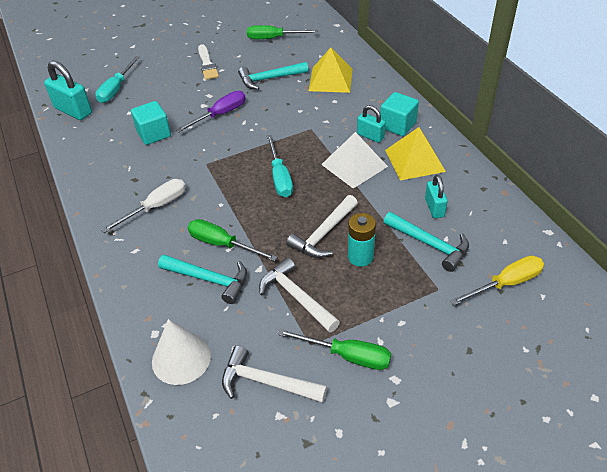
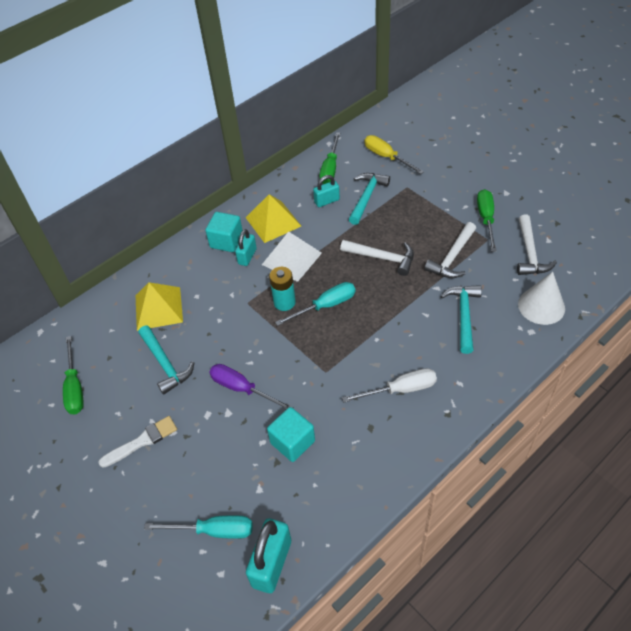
camera: 105 degrees left, 5 degrees up
(156, 207) = (401, 389): white screwdriver -> white screwdriver turned 135 degrees clockwise
(222, 244) = (423, 320): green screwdriver -> green screwdriver (330, 169)
(360, 257) = (396, 231): turquoise battery -> turquoise battery (284, 302)

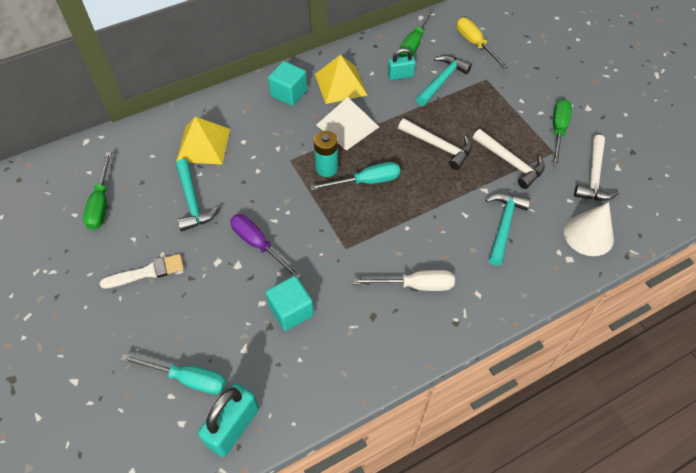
camera: 10 degrees right, 5 degrees up
(247, 256) = (304, 113): turquoise padlock -> none
(452, 257) = (510, 162): white hammer -> white hammer turned 90 degrees counterclockwise

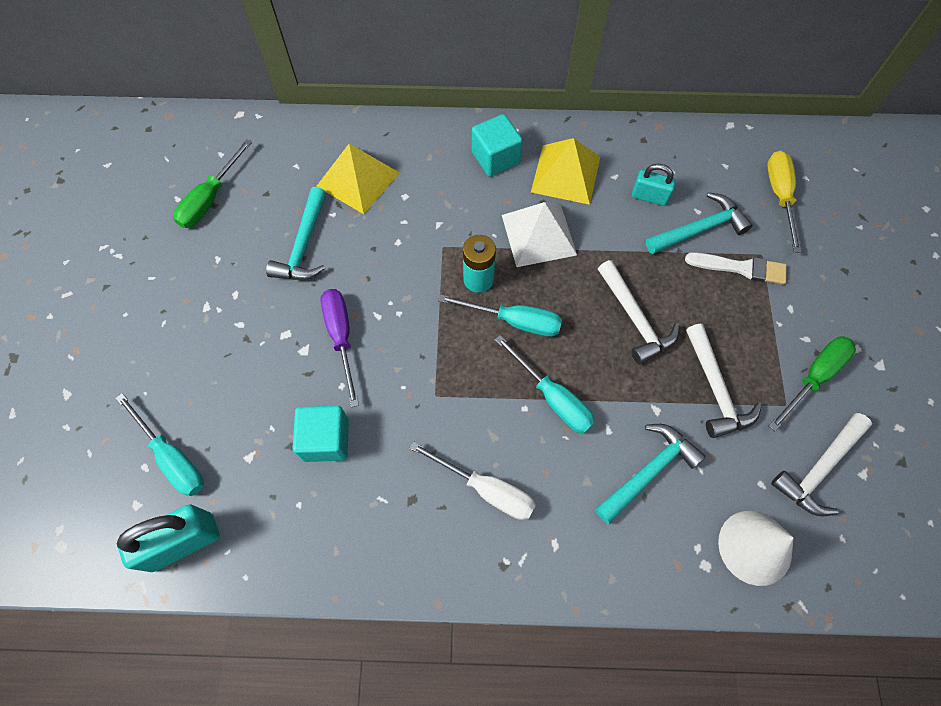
camera: 30 degrees right, 10 degrees up
(147, 272) = (207, 307): white brush -> white brush (740, 268)
(414, 43) = (696, 159): green screwdriver -> none
(420, 213) = (552, 397): none -> turquoise screwdriver

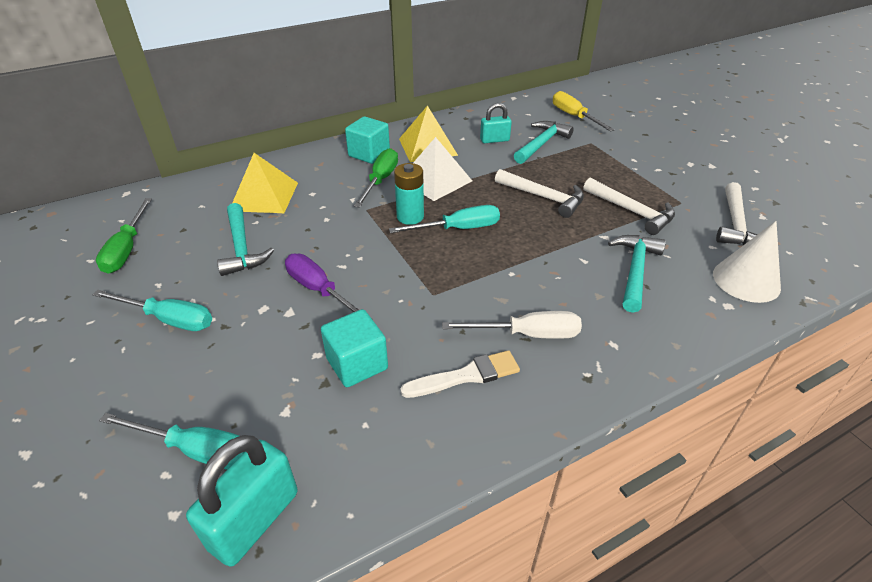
camera: 30 degrees left, 25 degrees down
(552, 397) = (527, 259): turquoise screwdriver -> turquoise screwdriver (169, 319)
(740, 268) = (585, 152): white brush -> white brush (466, 376)
(813, 377) = (682, 184): green screwdriver -> green screwdriver (380, 180)

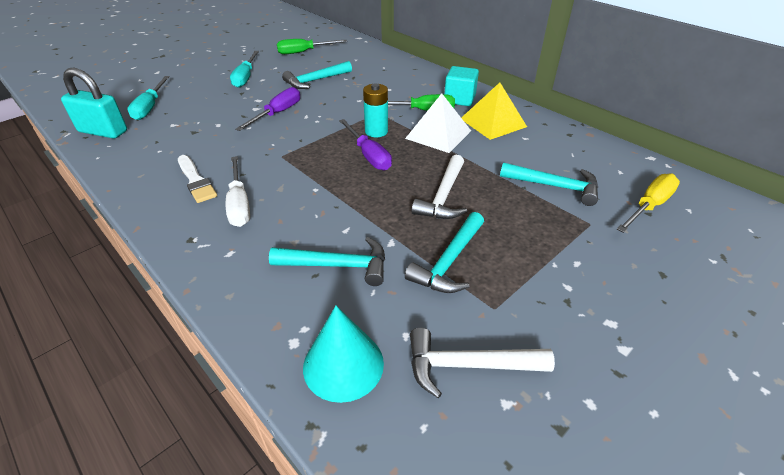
camera: 75 degrees right, 0 degrees up
(264, 196) = (376, 74): yellow pyramid -> none
(357, 363) = (209, 139): turquoise cube -> none
(458, 229) = (368, 155): turquoise screwdriver -> purple screwdriver
(494, 140) = (537, 156): turquoise padlock -> none
(632, 211) = (449, 262): white hammer -> turquoise hammer
(746, 280) = (343, 364): white cone -> turquoise cone

